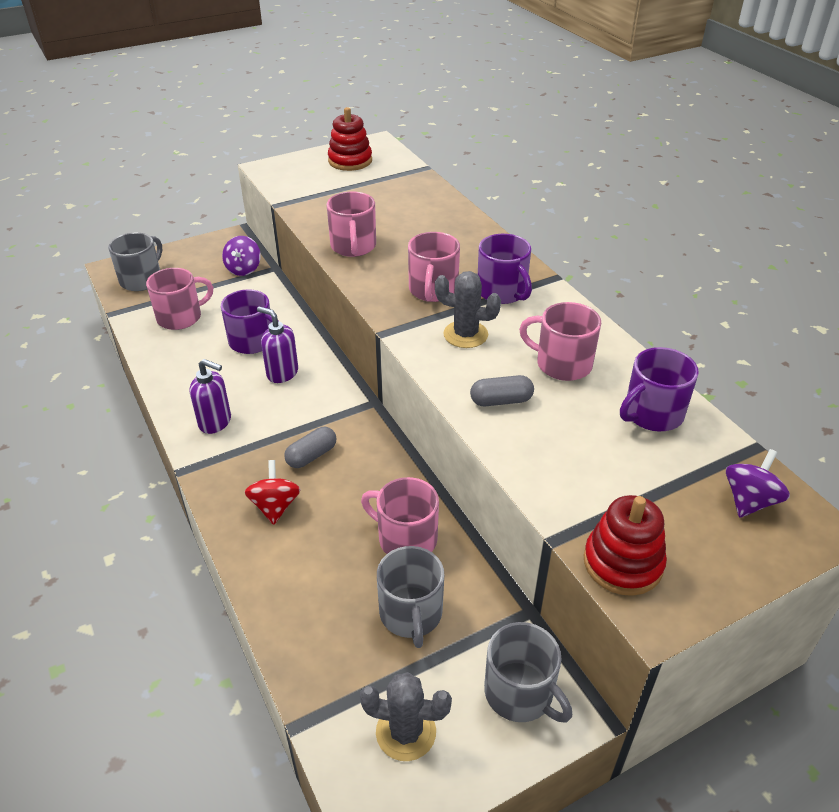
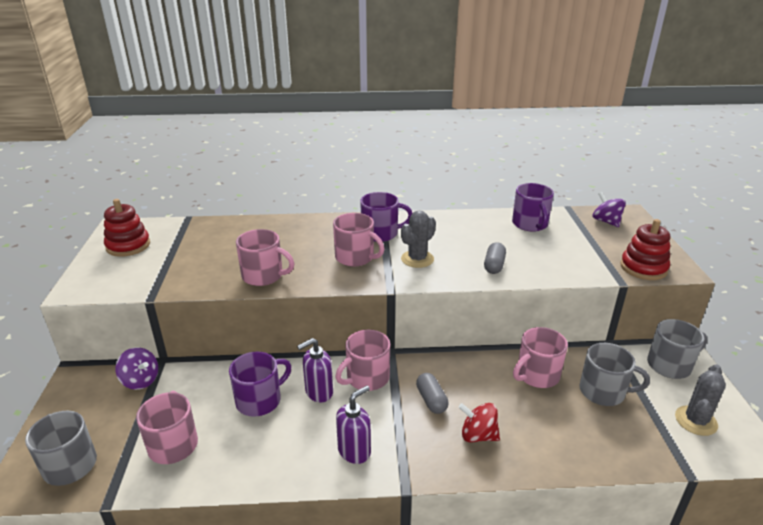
camera: 65 degrees left, 10 degrees down
(562, 364) = (470, 236): pink mug -> pink mug (367, 378)

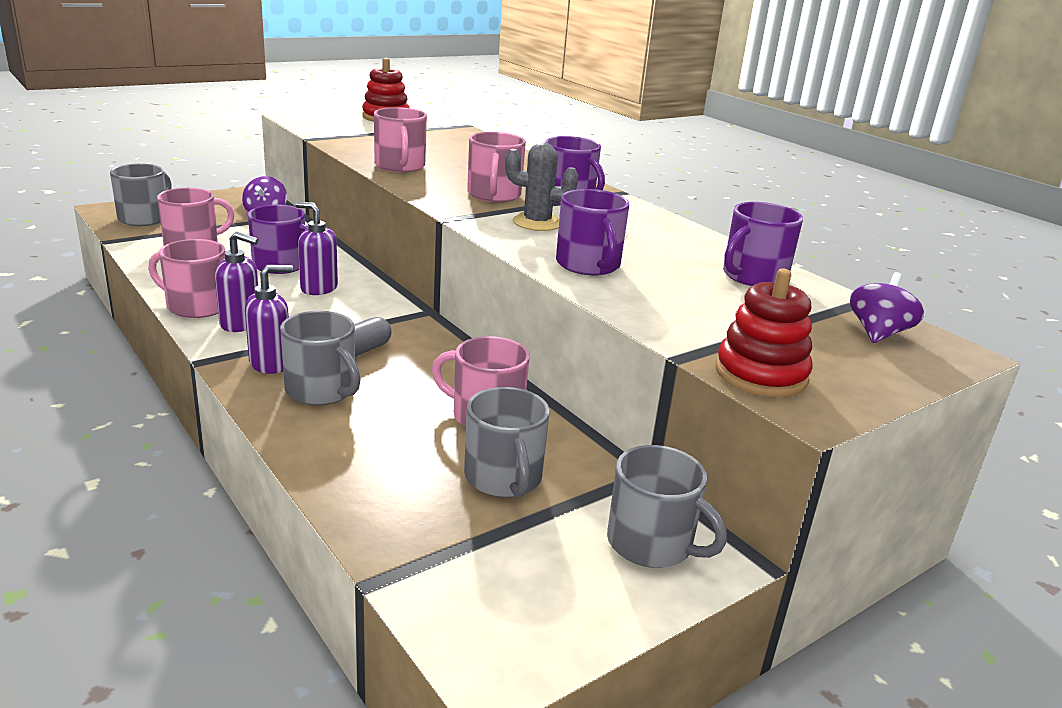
camera: 55 degrees right, 5 degrees down
(367, 378) = (366, 307): pink mug -> pink mug (196, 306)
(428, 450) = (271, 363): none -> purple soap dispenser
(478, 435) = (321, 390): red spinning top -> grey mug
(494, 265) = (588, 265): grey capsule -> purple mug
(695, 421) = (517, 583): grey cactus -> none

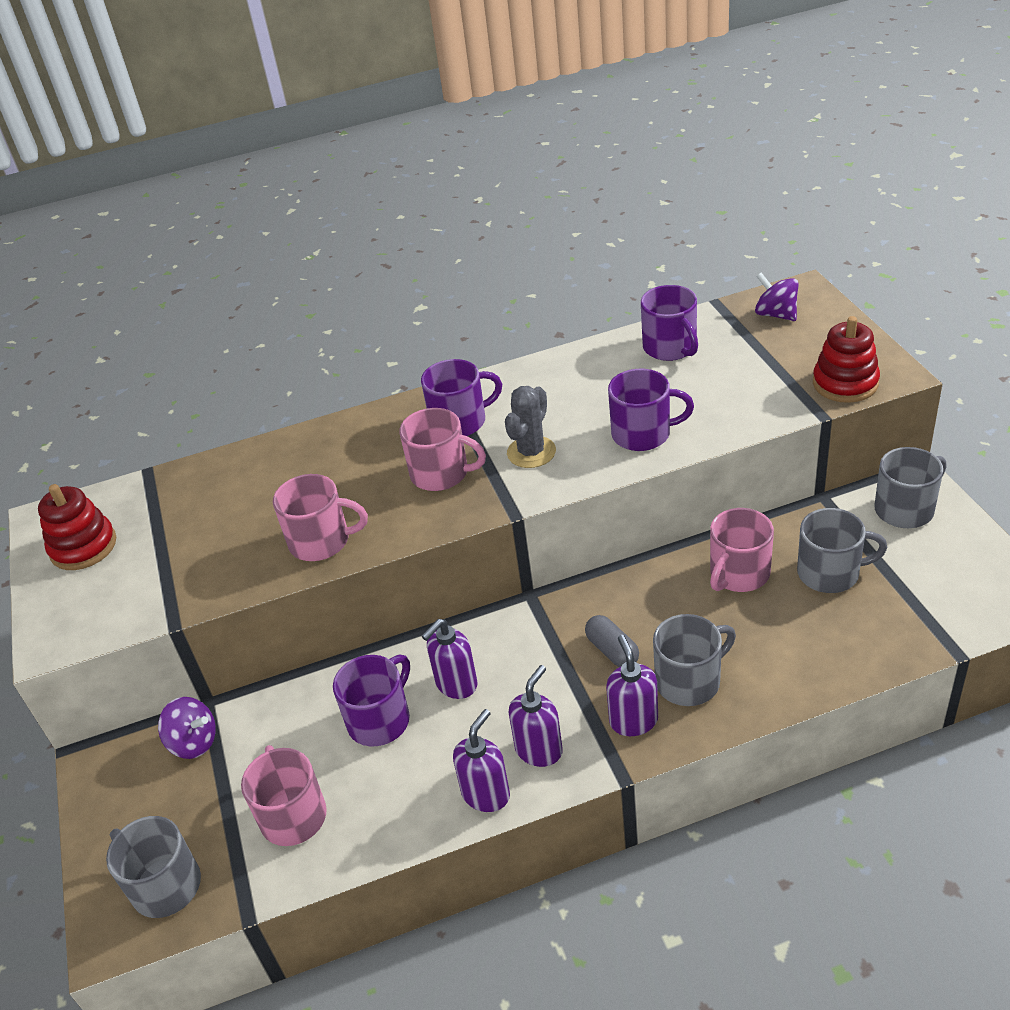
camera: 65 degrees left, 15 degrees up
(196, 306) = (486, 794): pink mug -> purple soap dispenser

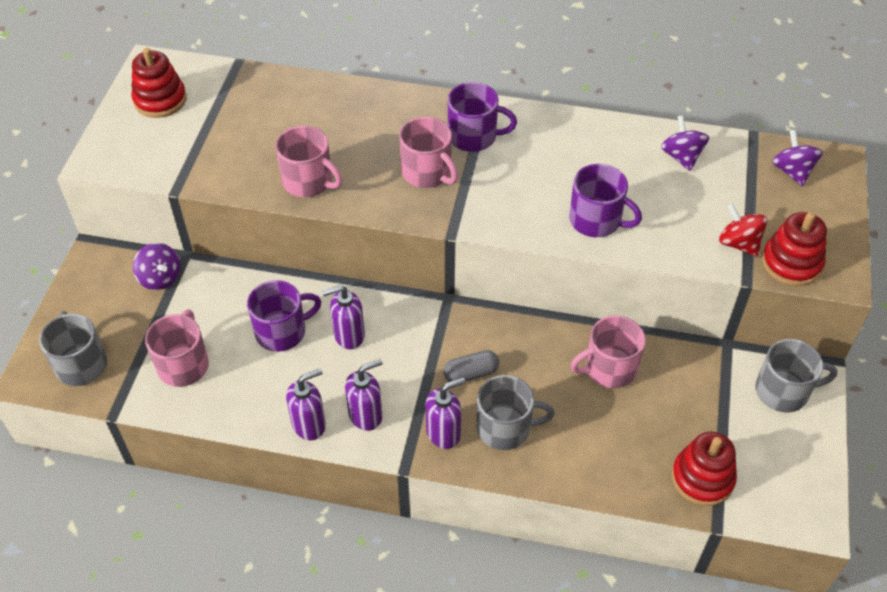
camera: 25 degrees right, 10 degrees up
(531, 452) = (503, 190): grey cactus -> none
(612, 650) = (471, 373): grey capsule -> grey capsule turned 75 degrees clockwise
(633, 720) = (443, 433): purple soap dispenser -> purple soap dispenser turned 45 degrees clockwise
(670, 347) = (681, 157): purple mug -> purple spinning top
(786, 390) = (738, 243): none -> red spinning top
(830, 573) = (677, 408): grey mug -> none
(907, 620) = (702, 478): none -> red stacking toy

